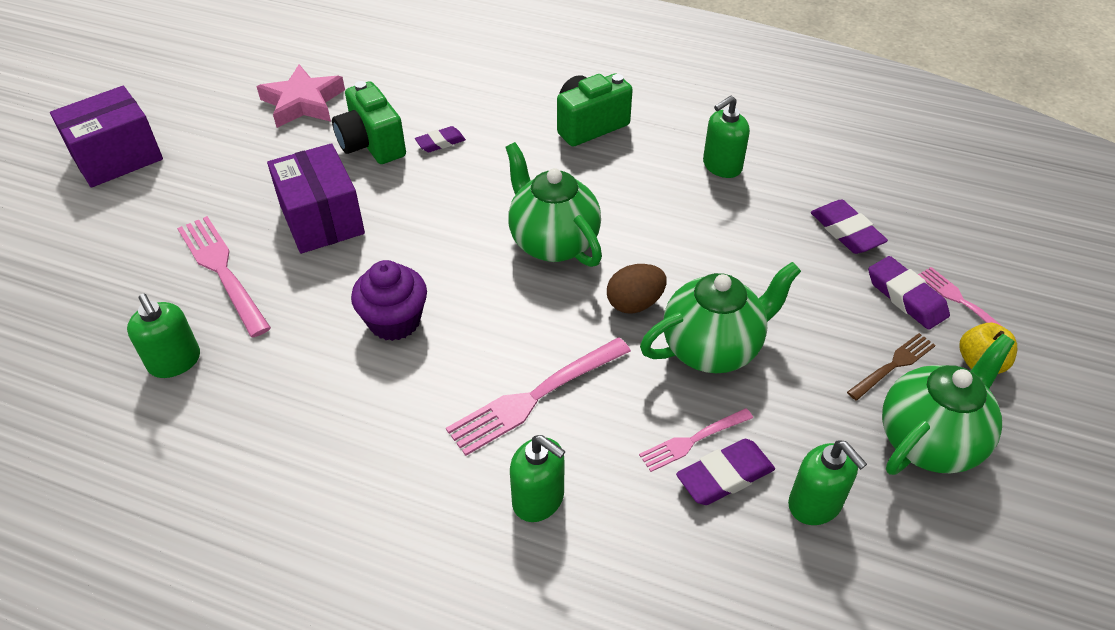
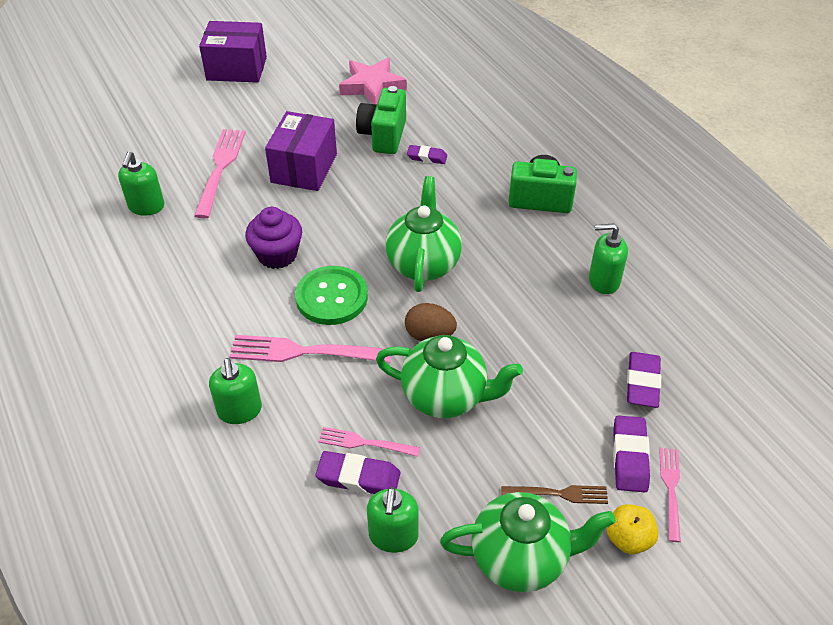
camera: 40 degrees right, 0 degrees up
(501, 327) = (331, 297): none -> green button

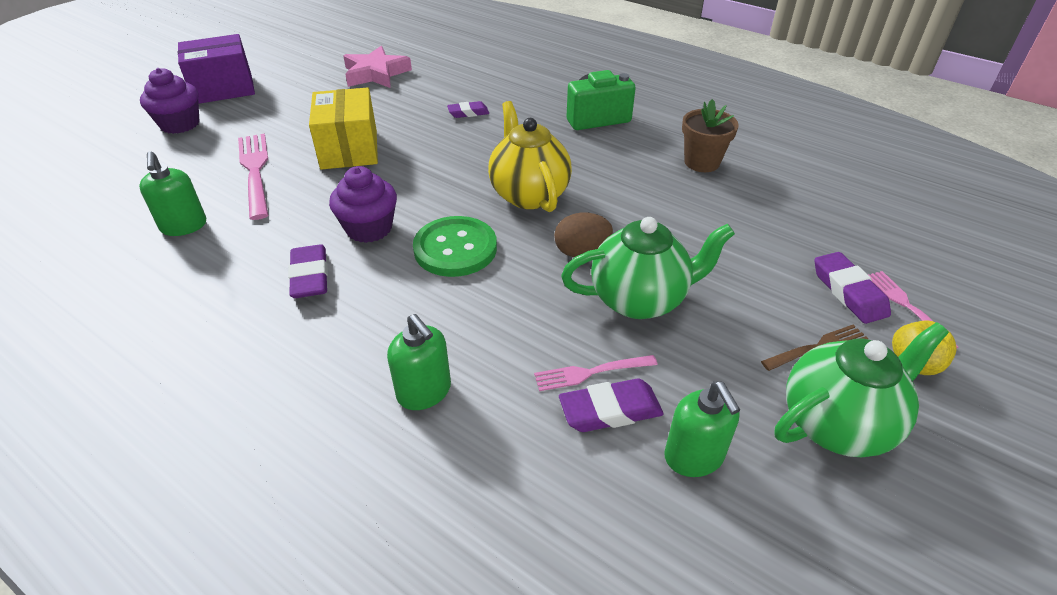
camera: 25 degrees left, 5 degrees down
(186, 99) = (180, 124): none -> purple cupcake
(304, 168) = (349, 149): purple box -> yellow box
(304, 352) = (460, 307): pink fork -> none
(383, 136) = (413, 107): green camera -> none
(423, 264) = (528, 194): green teapot -> yellow teapot
(603, 281) = (701, 162): green soap dispenser -> brown flower pot
(642, 383) = (804, 229): purple eraser -> purple eraser (310, 276)

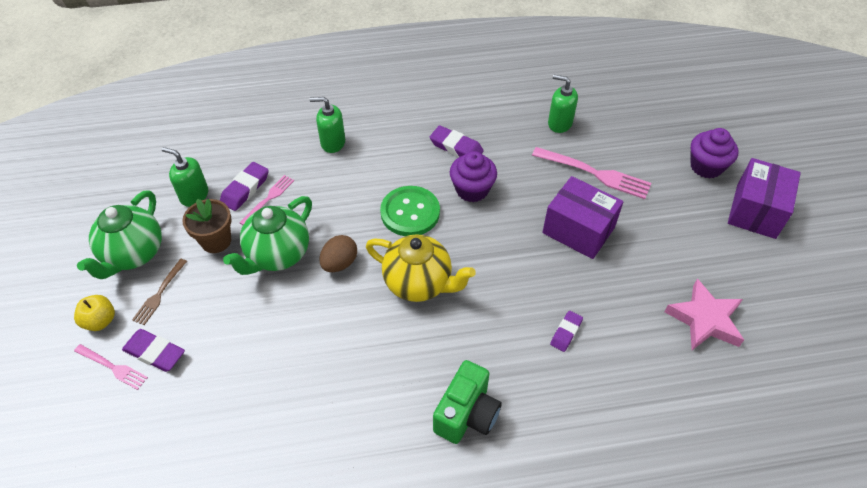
camera: 135 degrees right, 10 degrees up
(349, 149) = (578, 230): yellow box -> purple box
(701, 162) = (332, 421): brown flower pot -> brown flower pot (216, 241)

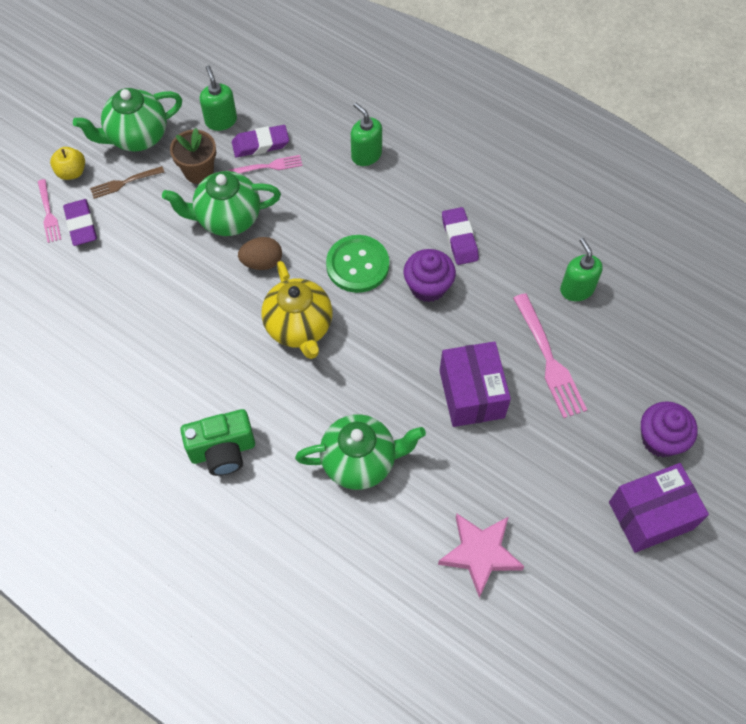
camera: 45 degrees right, 10 degrees up
(566, 332) = (360, 461): purple eraser -> green teapot

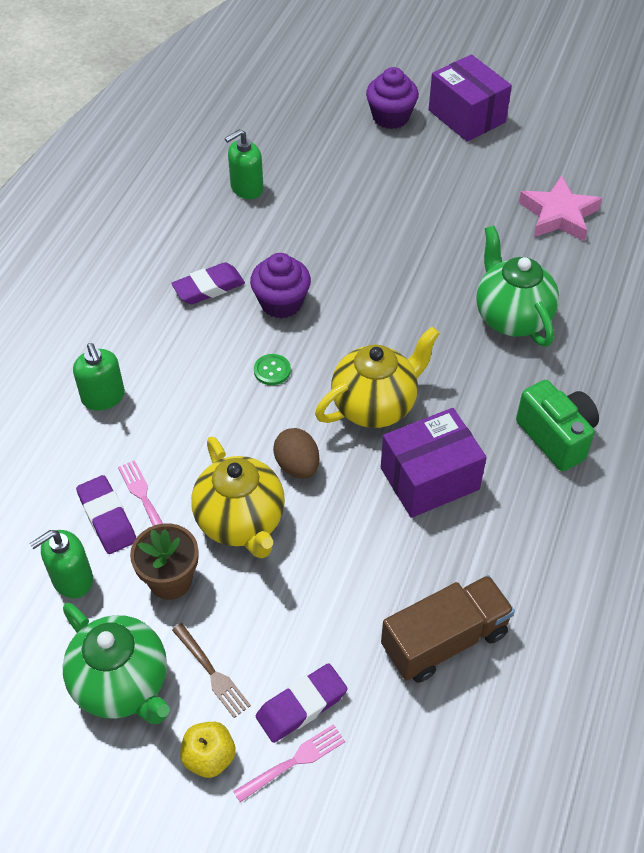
camera: 105 degrees left, 10 degrees down
(87, 317) = (444, 640): none -> brown truck
(227, 219) = (241, 522): green teapot -> yellow teapot
(357, 265) = (272, 370): green button -> green button, size x0.48
(366, 155) = (103, 397): green soap dispenser -> green soap dispenser turned 60 degrees counterclockwise
(471, 394) = (398, 247): purple box -> purple box (429, 479)
(549, 359) = (336, 197): pink fork -> none

